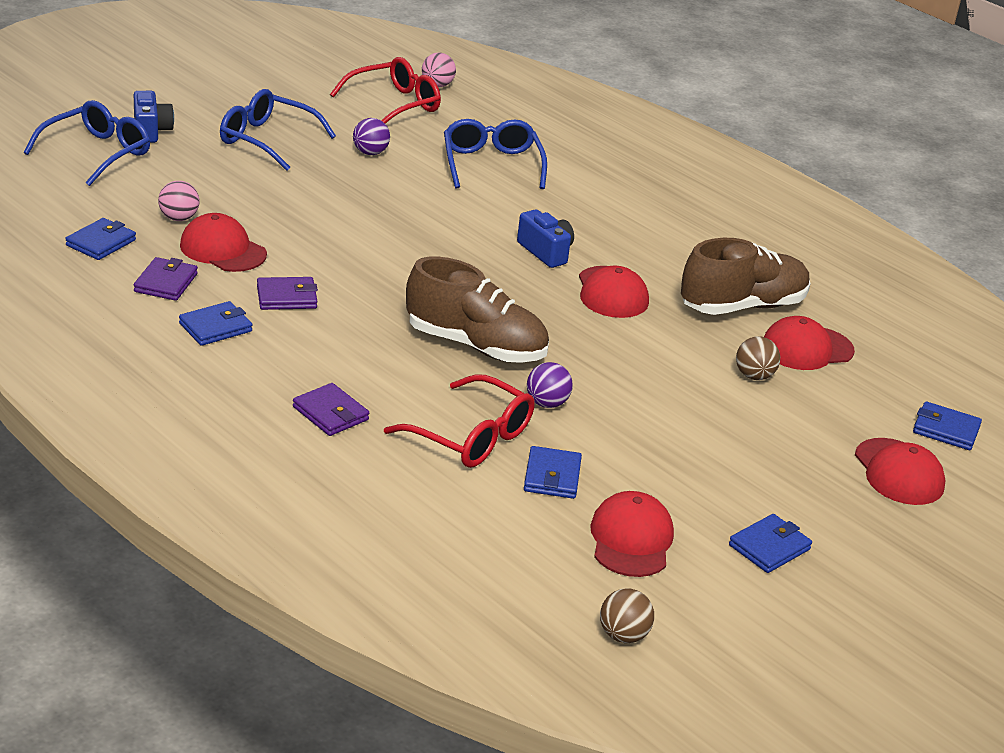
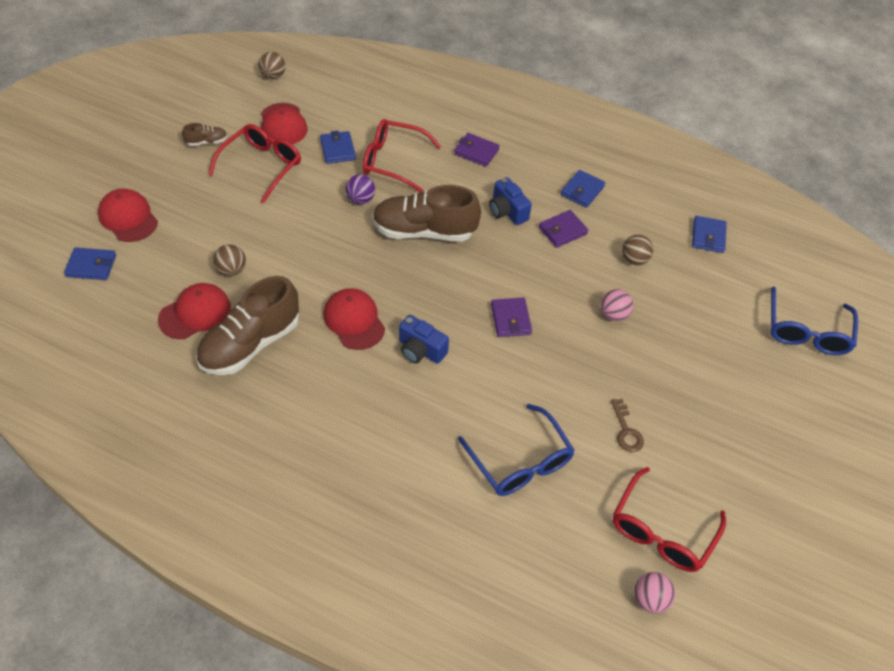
camera: 160 degrees right, 20 degrees up
(151, 131) = (803, 380): blue camera -> blue camera (507, 211)
(166, 283) = (639, 216): purple wallet -> purple wallet (510, 319)
(179, 218) = (687, 280): pink ball -> pink ball (613, 314)
(223, 250) = (634, 259): red cap -> brown ball
(267, 140) = (714, 410): blue glasses -> none
(370, 153) = (626, 430): purple ball -> brown key
(684, 486) = (261, 166): none -> red glasses
(769, 547) = (207, 142): blue wallet -> brown shoe

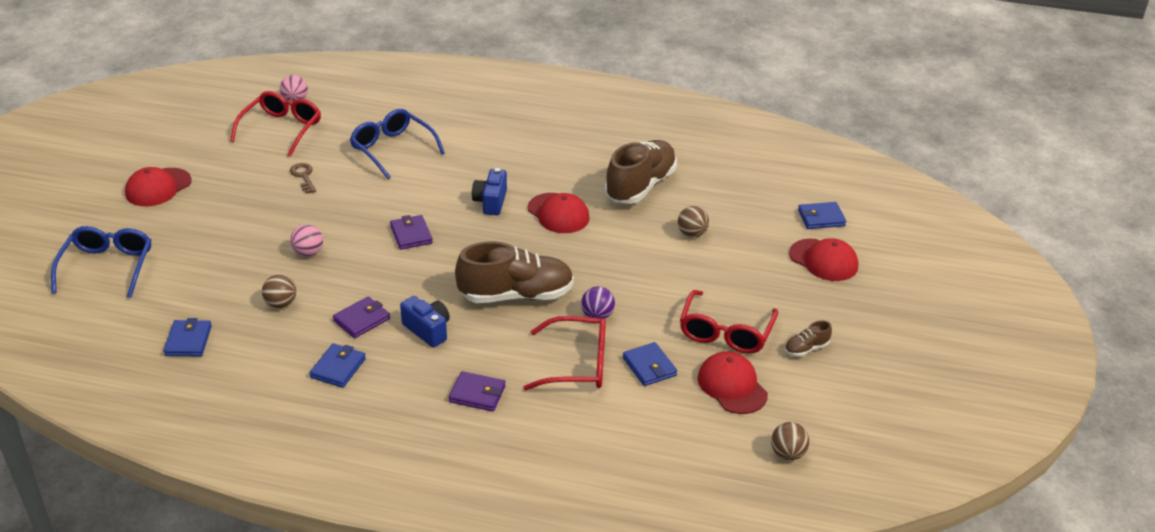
camera: 170 degrees right, 15 degrees down
(195, 313) = (702, 199): red cap -> red cap (158, 187)
(420, 350) = (491, 202): blue camera -> blue camera turned 105 degrees counterclockwise

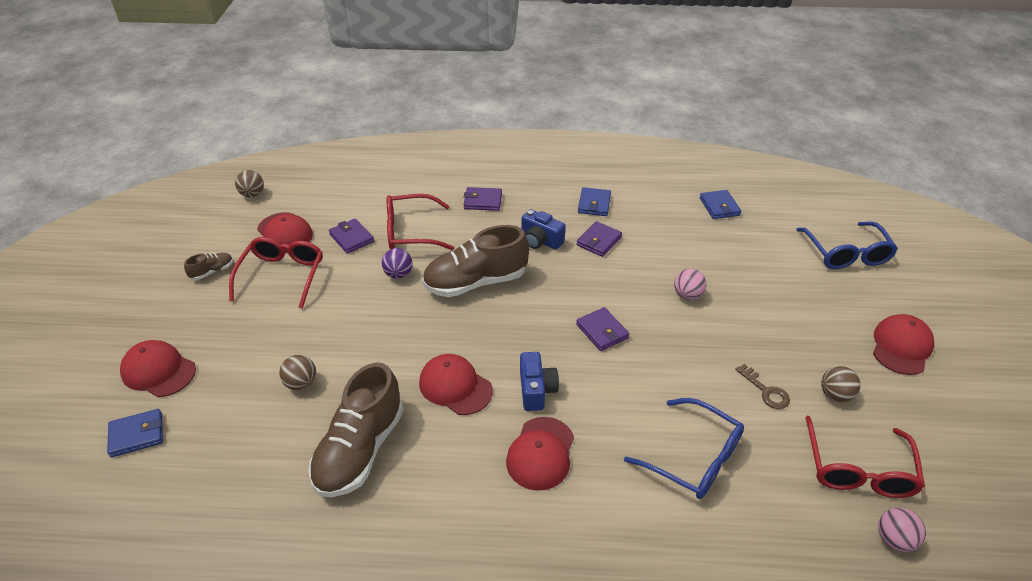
camera: 170 degrees right, 5 degrees up
(281, 304) = (673, 244): brown ball -> brown ball (835, 395)
(503, 166) = (541, 453): none -> red cap
(649, 367) = (352, 238): blue wallet -> purple wallet

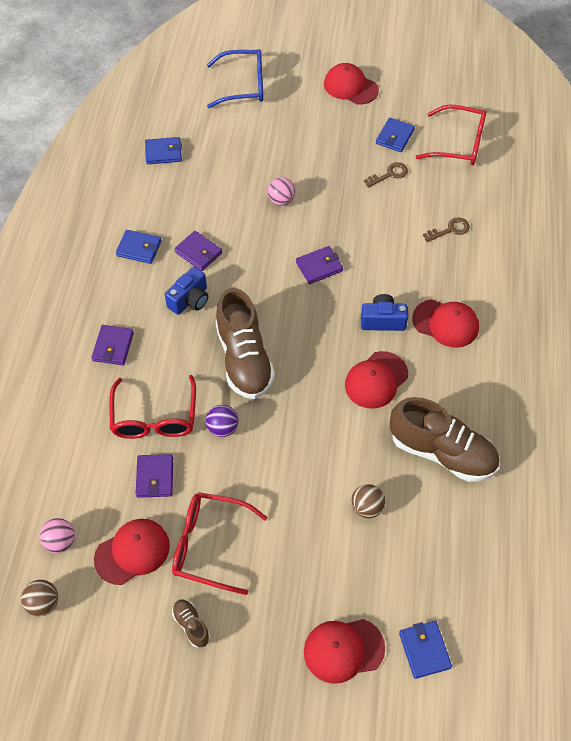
camera: 85 degrees left, 15 degrees up
(158, 371) = (343, 650): red cap -> red cap turned 45 degrees clockwise
(352, 238) = (155, 477): purple wallet -> purple wallet turned 60 degrees counterclockwise
(694, 458) = (450, 230): blue glasses -> brown key
(835, 395) = (394, 137): brown ball -> blue wallet
(894, 539) = (510, 143): pink ball -> pink ball (60, 541)

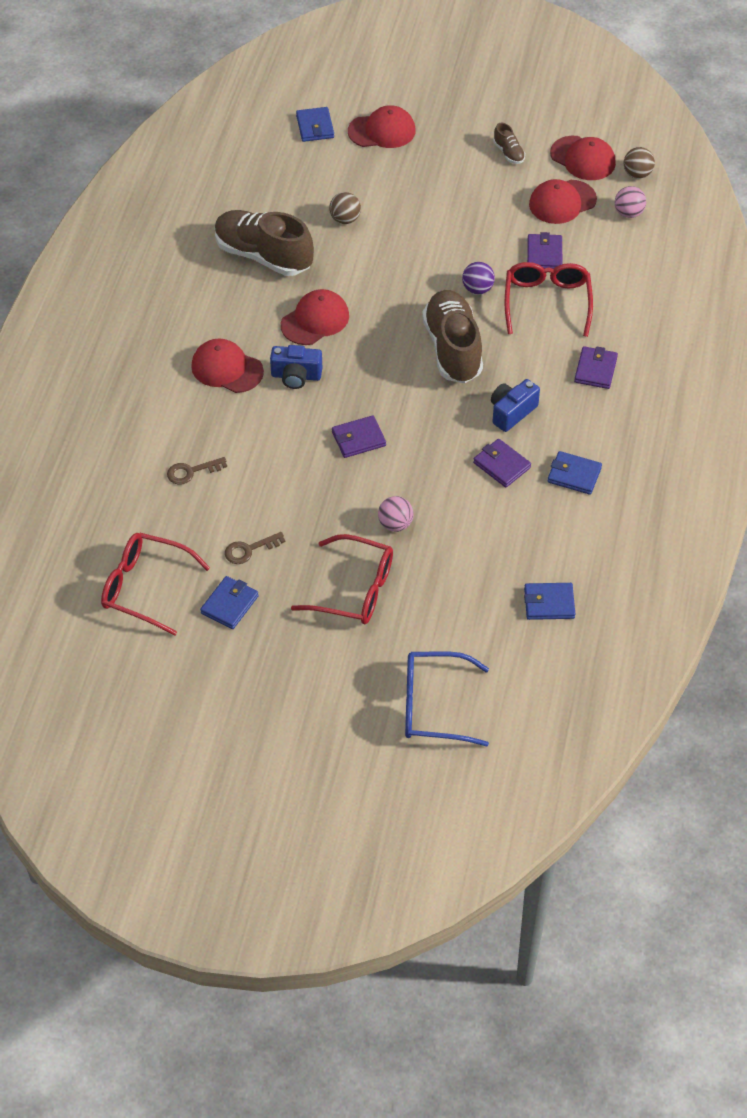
camera: 175 degrees left, 5 degrees down
(210, 545) = (492, 202): red glasses -> red glasses (354, 590)
(350, 87) = (275, 692): red cap -> red cap (583, 158)

